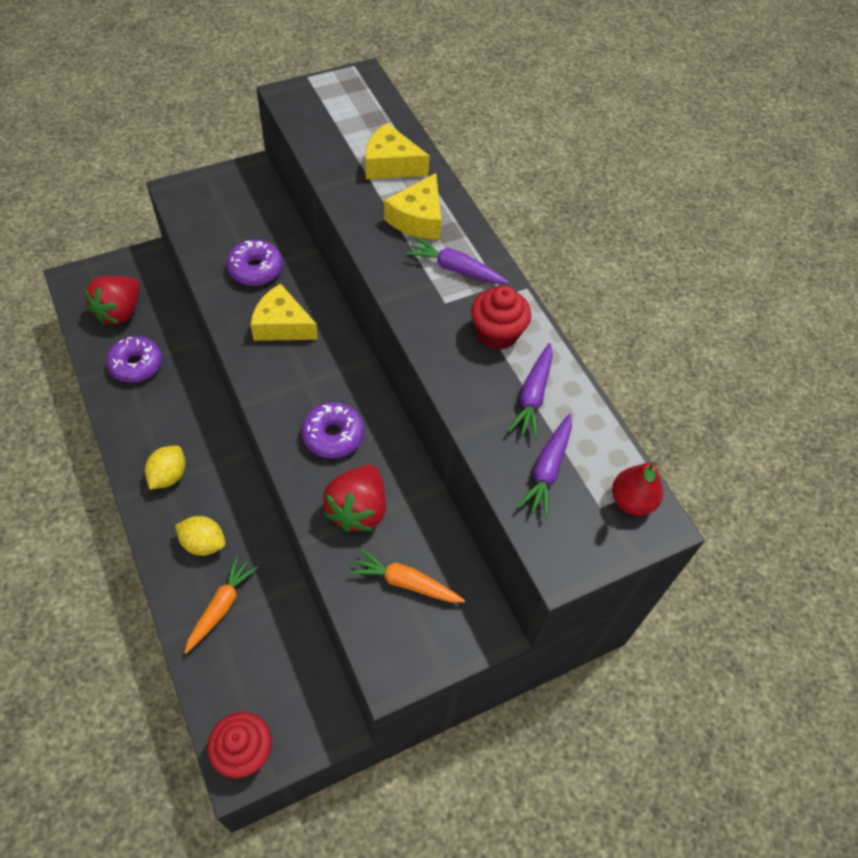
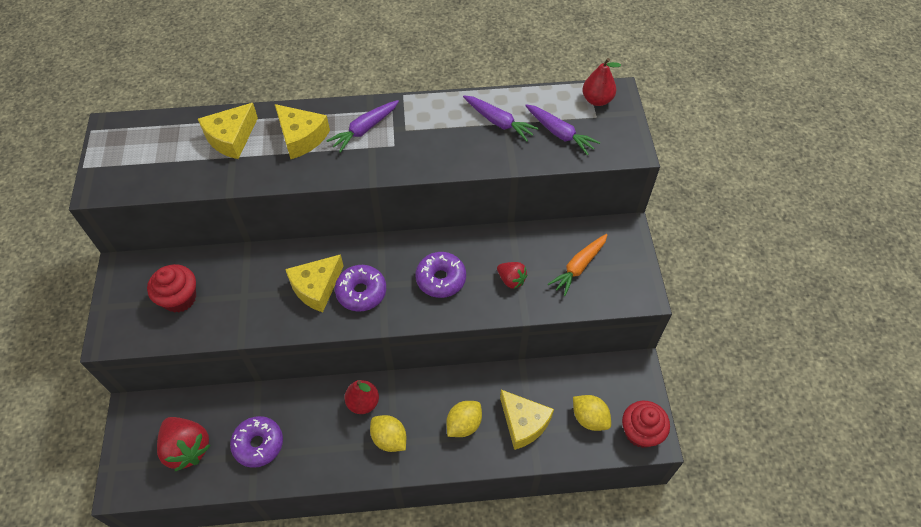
camera: 65 degrees left, 0 degrees up
(204, 438) = (363, 402): none -> red pear
(221, 607) = (523, 423): orange carrot -> yellow cheese
(247, 682) = (589, 418): none -> yellow lemon
(255, 269) = (244, 293): purple donut -> purple donut (361, 292)
(358, 509) = (511, 280): red strawberry -> red strawberry, size x0.56
(497, 333) = (436, 124): red cupcake -> red cupcake (179, 298)

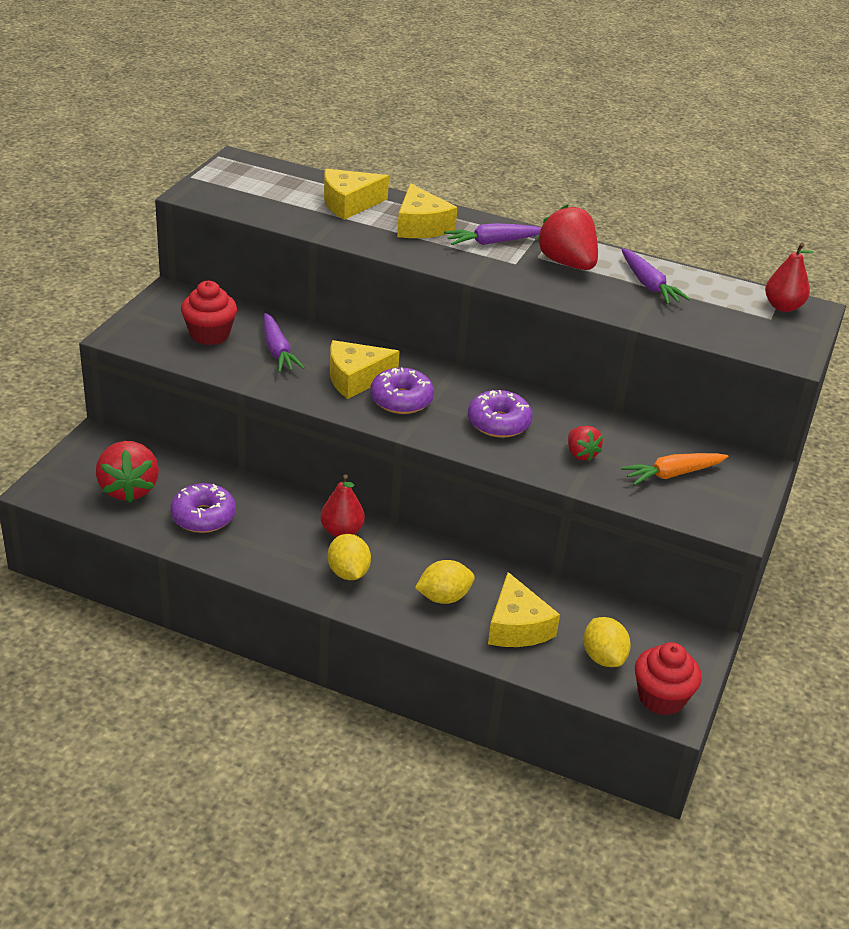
camera: 25 degrees right, 20 degrees down
(430, 126) = (567, 263): none -> red strawberry
(560, 133) = (715, 316): purple carrot -> purple carrot (278, 351)

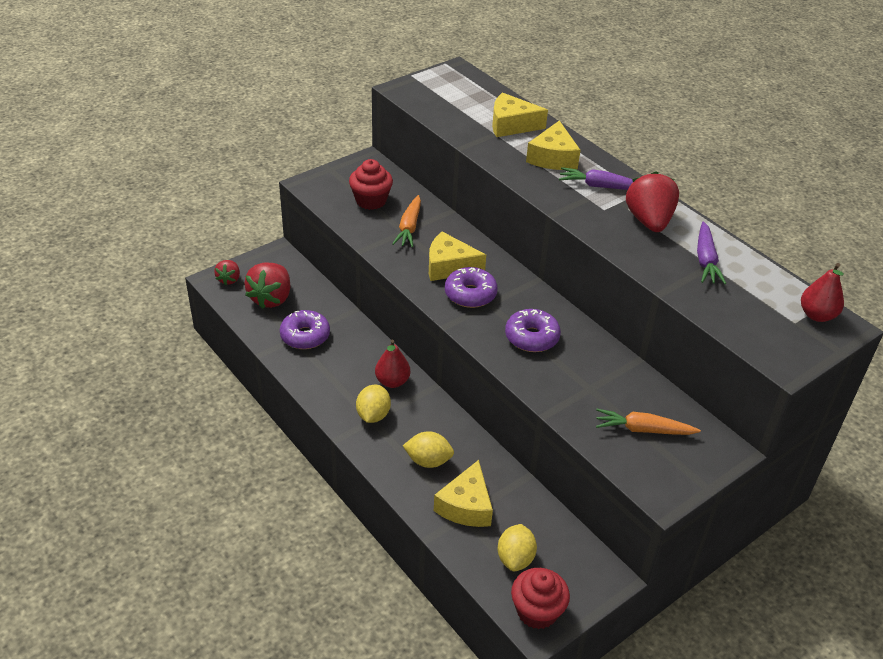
camera: 30 degrees right, 5 degrees up
(278, 351) = (409, 227): purple carrot -> orange carrot
(581, 454) = (578, 385): red strawberry -> red strawberry (229, 279)

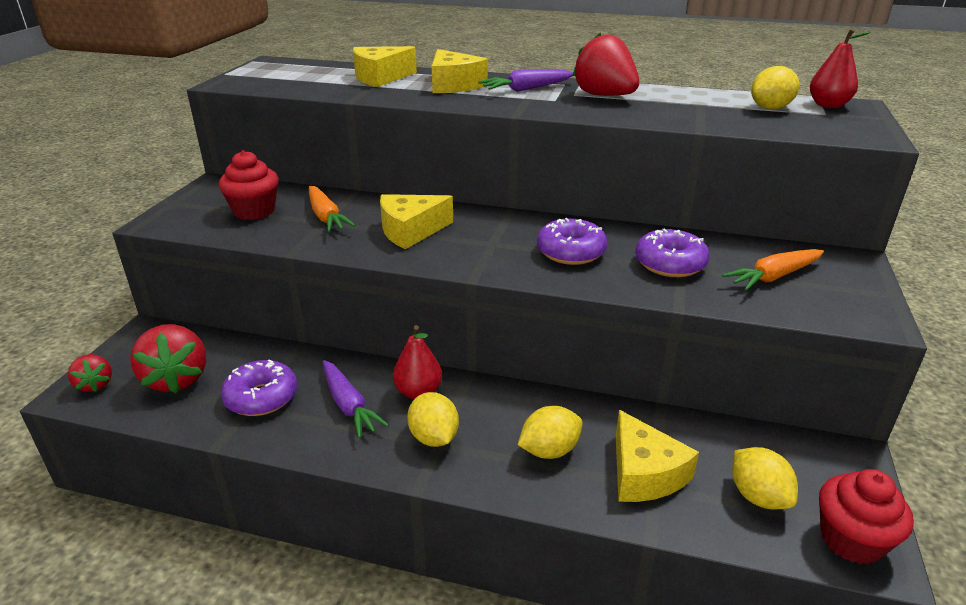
camera: 35 degrees left, 10 degrees down
(470, 294) = (462, 243): purple donut -> purple donut (670, 264)
(705, 260) = (692, 103): purple carrot -> purple carrot (349, 405)
(759, 296) = (770, 108): none -> yellow lemon

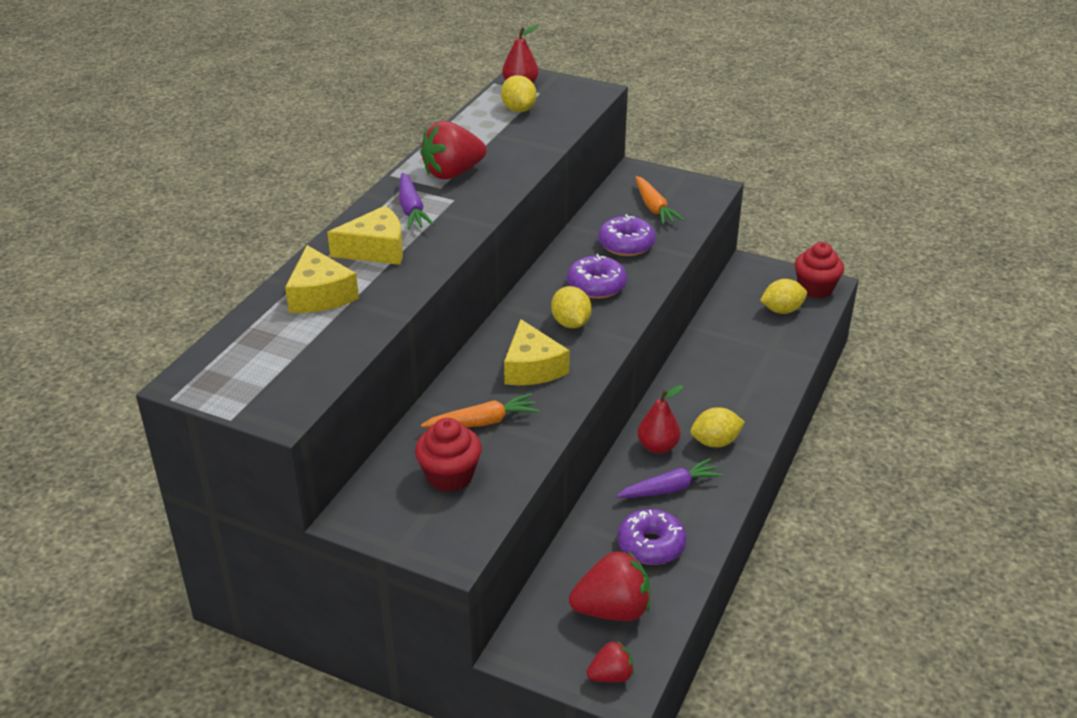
camera: 80 degrees left, 5 degrees up
(549, 450) = (734, 386): yellow lemon -> yellow lemon (571, 323)
(644, 473) = (759, 349): yellow cheese -> none

